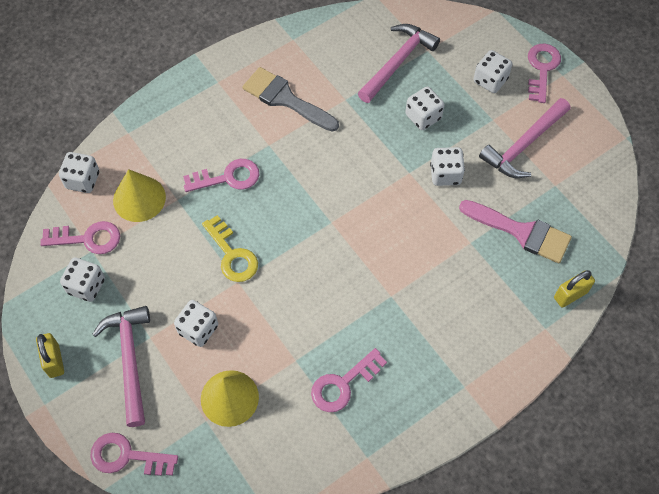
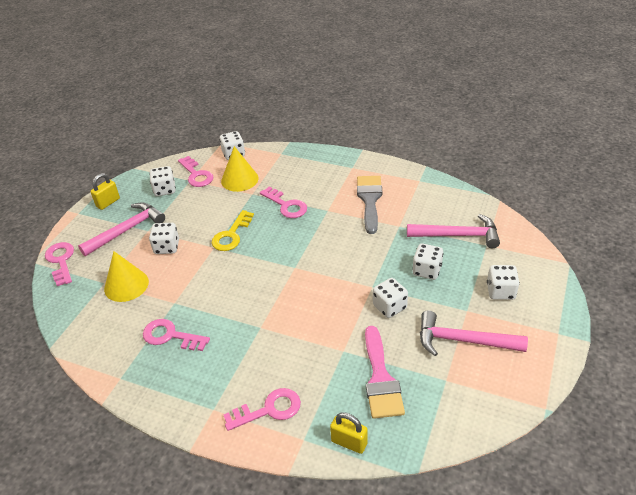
camera: 60 degrees right, 20 degrees down
(542, 69) = (548, 317): pink key -> pink key (268, 410)

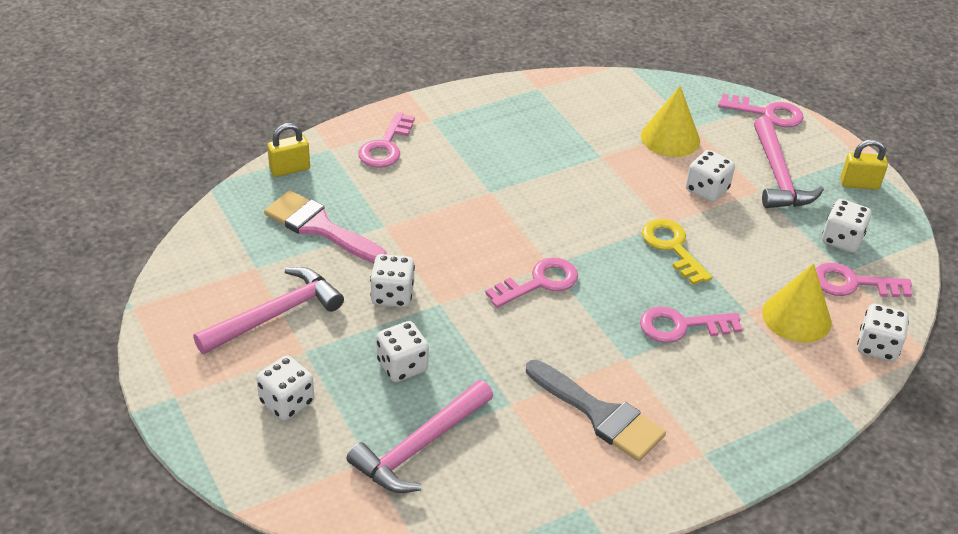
camera: 125 degrees right, 0 degrees up
(108, 202) = (859, 184): yellow padlock -> yellow padlock turned 75 degrees counterclockwise
(171, 336) = (553, 134): pink key -> pink key (539, 283)

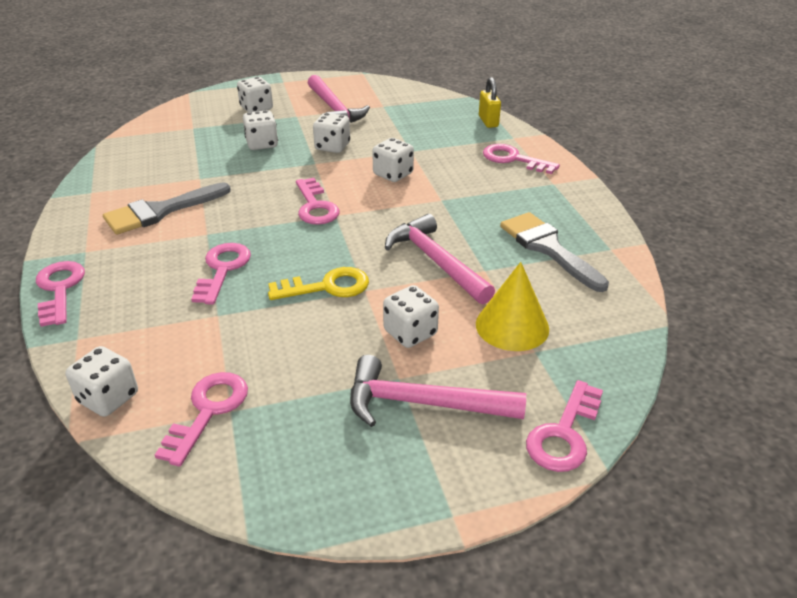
camera: 105 degrees right, 5 degrees down
(319, 227) = (417, 127): pink brush -> none
(420, 447) = (189, 143): pink hammer -> pink hammer (435, 261)
(552, 121) = (548, 248): none -> grey brush
(774, 444) = (59, 289): none -> pink key
(796, 317) = (187, 347): yellow cone -> none
(841, 240) = (284, 427): white dice -> white dice (393, 174)
(859, 184) = (385, 488): yellow padlock -> none

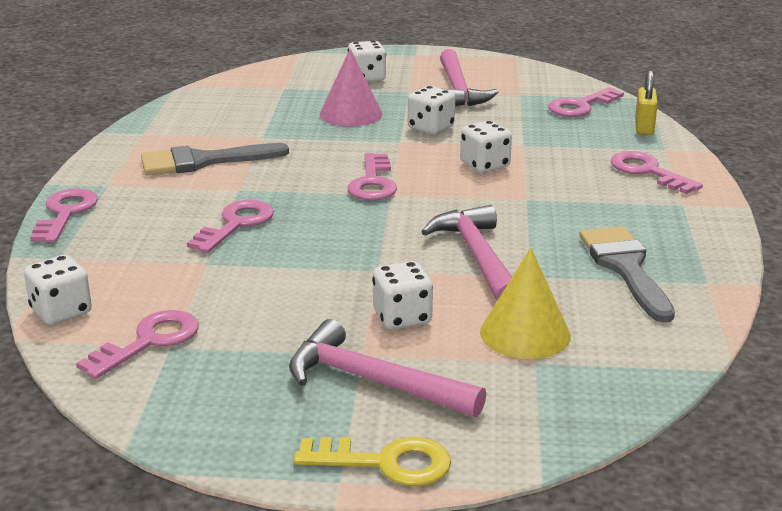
camera: 20 degrees right, 10 degrees down
(262, 144) = (351, 114): white dice -> pink cone
(327, 287) = (337, 259): yellow key -> yellow key (385, 463)
(564, 433) = (514, 441): pink key -> pink key (581, 106)

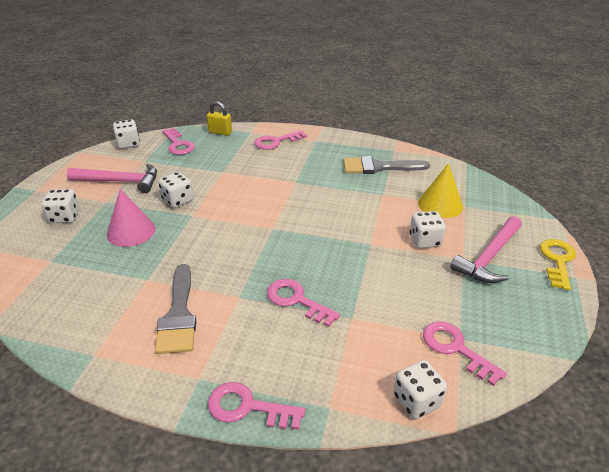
camera: 80 degrees left, 10 degrees up
(373, 183) = (253, 233): pink key -> none
(477, 257) = (361, 207): pink hammer -> none
(484, 165) = (245, 188): white dice -> white dice (128, 144)

